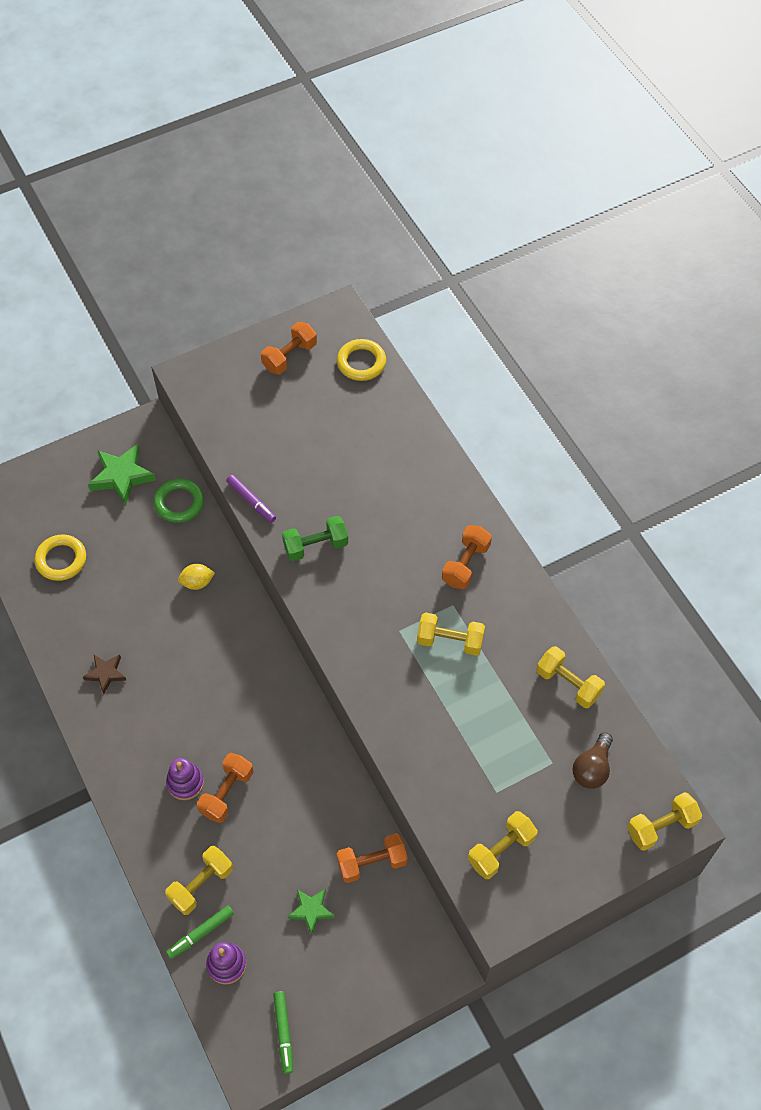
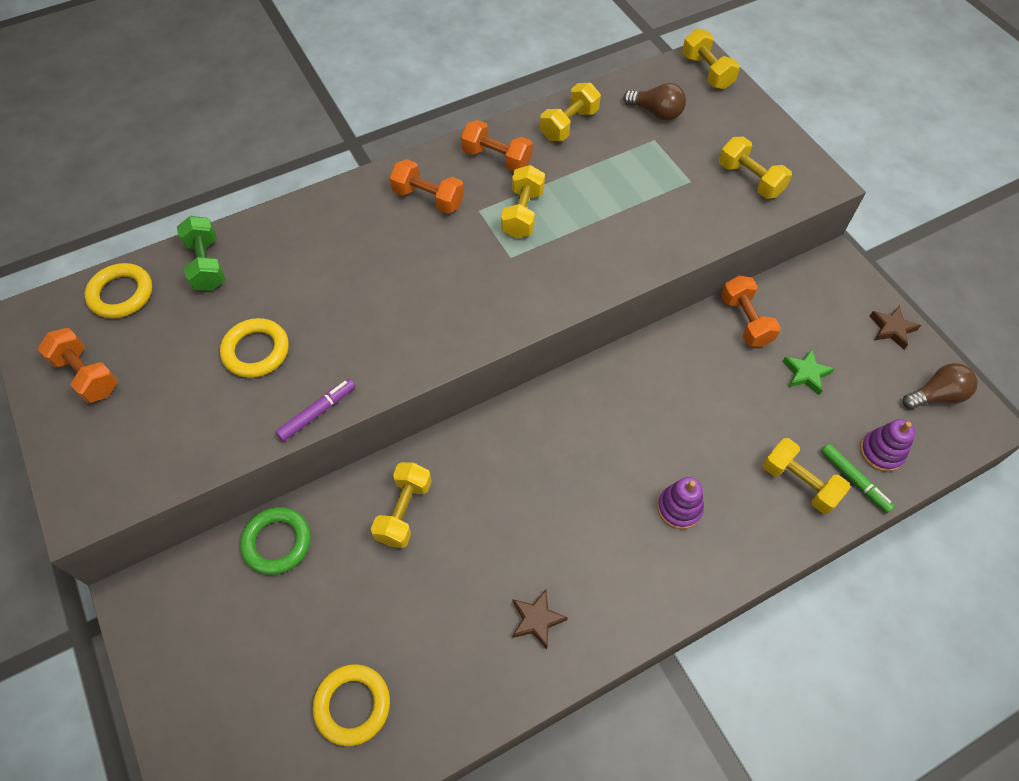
camera: 90 degrees left, 0 degrees up
(122, 476) = (219, 627): green star -> none
(197, 582) = (404, 511): yellow lemon -> yellow dumbbell
(227, 793) = (686, 461): orange dumbbell -> orange dumbbell (496, 158)
(283, 1033) = (936, 395): green marker -> brown light bulb
(307, 456) = (256, 351): none -> yellow ring
(315, 546) = (393, 339): green dumbbell -> green dumbbell (207, 265)
(361, 1007) = (892, 329): none -> brown star

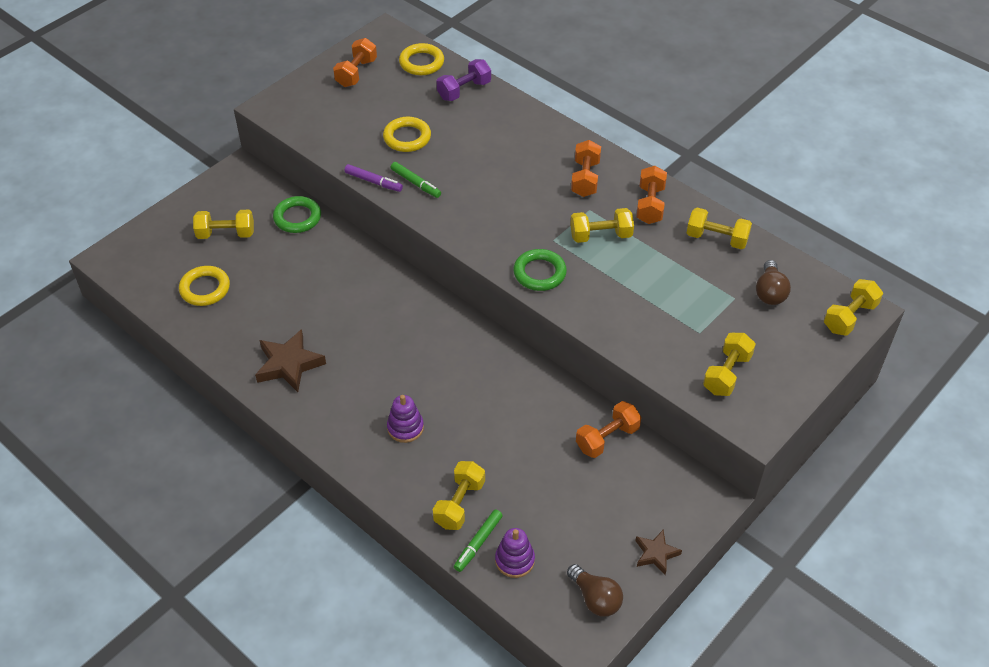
camera: 70 degrees right, 10 degrees down
(207, 265) = (464, 90): green dumbbell -> purple dumbbell
(346, 365) = (416, 183): none -> green marker
(404, 511) = (342, 272): yellow dumbbell -> yellow dumbbell (226, 234)
(537, 620) = (289, 364): brown star -> brown star, size x1.67
(556, 285) = (539, 273): none -> green ring
(806, 374) = (571, 492): green star -> none

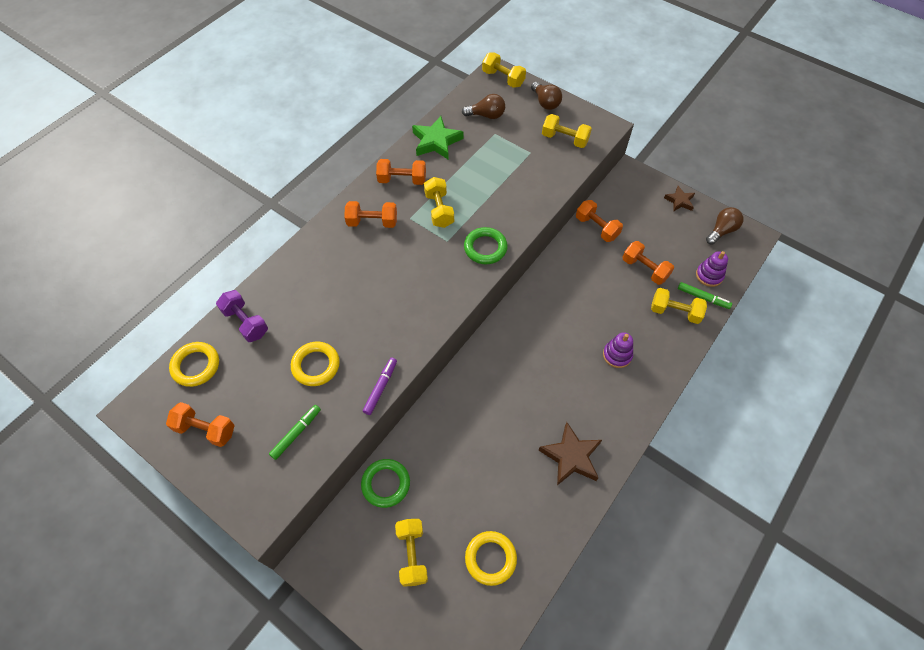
camera: 95 degrees left, 10 degrees up
(416, 183) = (382, 350): green marker -> green marker (296, 433)
(532, 482) = (644, 269): none -> orange dumbbell
(716, 238) = (436, 141): yellow dumbbell -> green star
(802, 361) = (545, 102): none -> brown light bulb

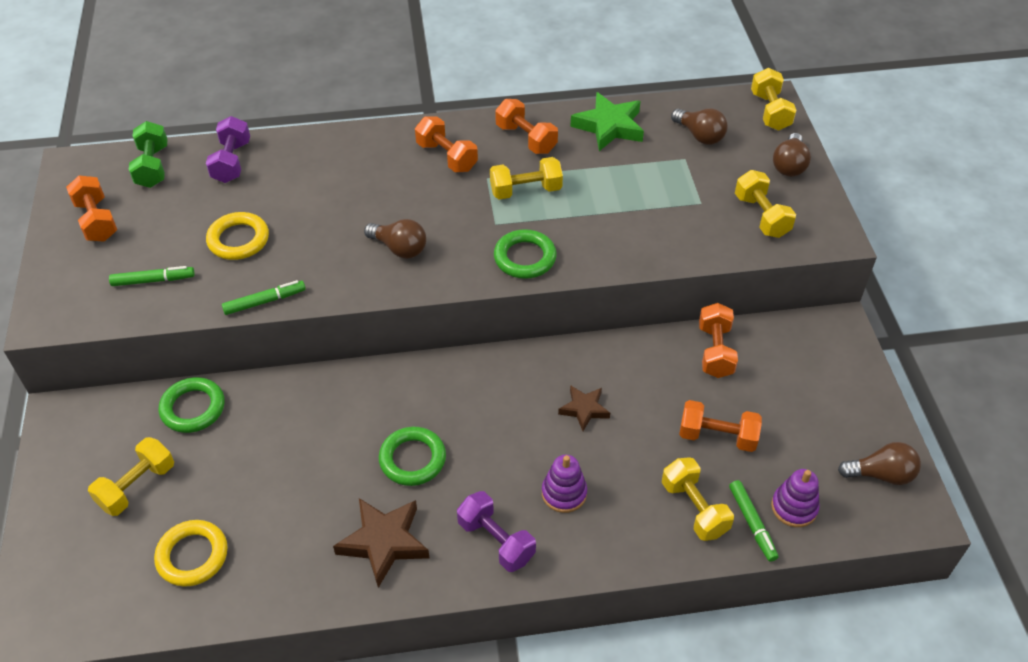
camera: 45 degrees right, 10 degrees down
(196, 366) = (153, 167): yellow ring -> green dumbbell
(380, 387) = (265, 301): purple marker -> green marker
(415, 295) = (399, 248): none -> brown light bulb
(439, 210) = (525, 190): yellow dumbbell -> yellow dumbbell turned 45 degrees clockwise
(532, 403) = (412, 459): none -> green ring
(617, 406) = (496, 541): none -> purple dumbbell
(644, 269) = (717, 436): orange dumbbell -> orange dumbbell turned 75 degrees counterclockwise
(679, 201) = (866, 401): brown star -> brown star (584, 409)

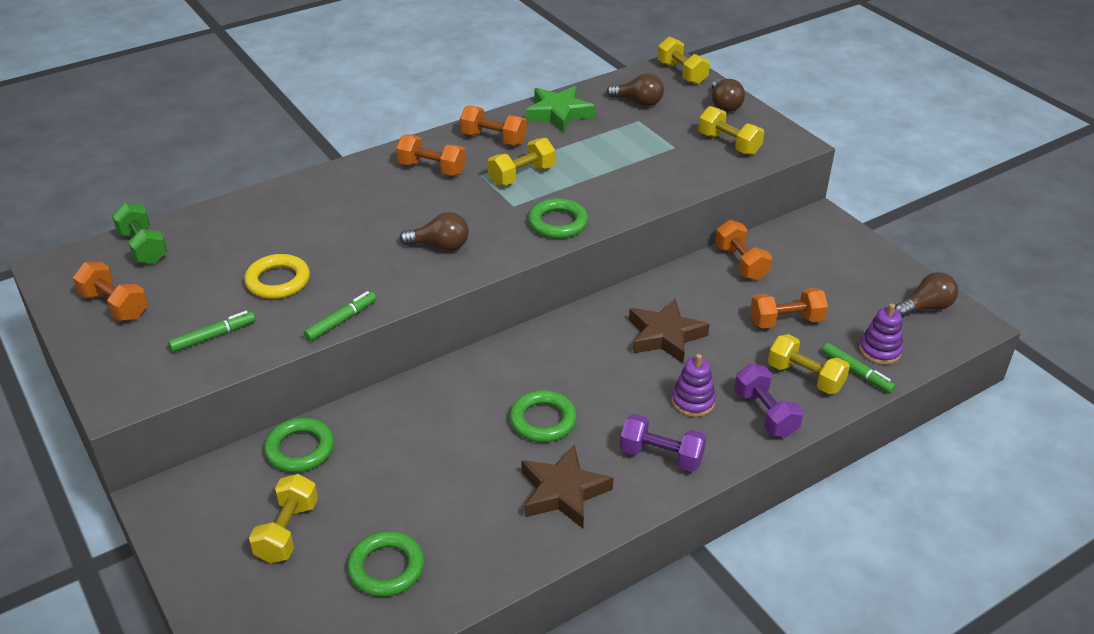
camera: 25 degrees left, 10 degrees down
(192, 556) = (386, 568): yellow ring -> green ring
(231, 162) = (224, 223): purple dumbbell -> purple dumbbell (765, 413)
(584, 409) = (665, 336): brown star -> brown star, size x1.67

